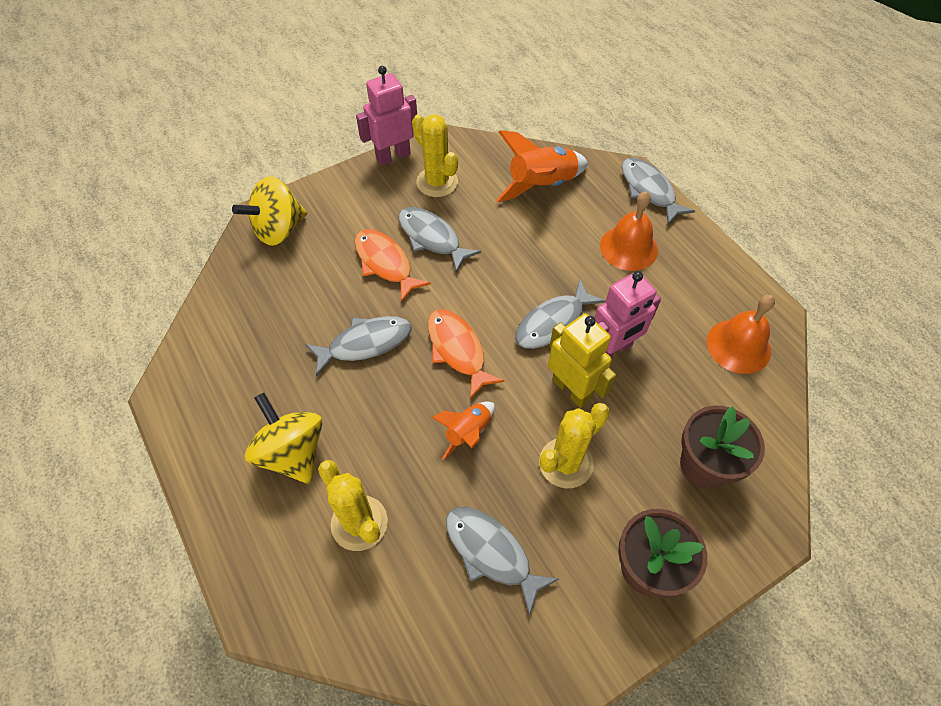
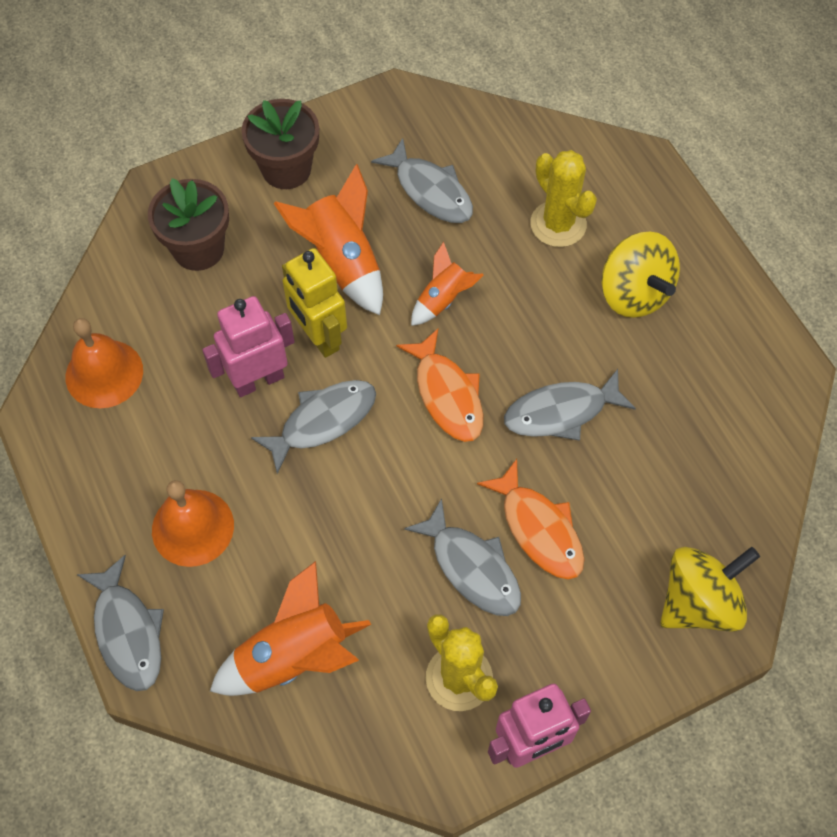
camera: 175 degrees left, 5 degrees up
(565, 463) = (342, 262): yellow cactus -> orange rocket

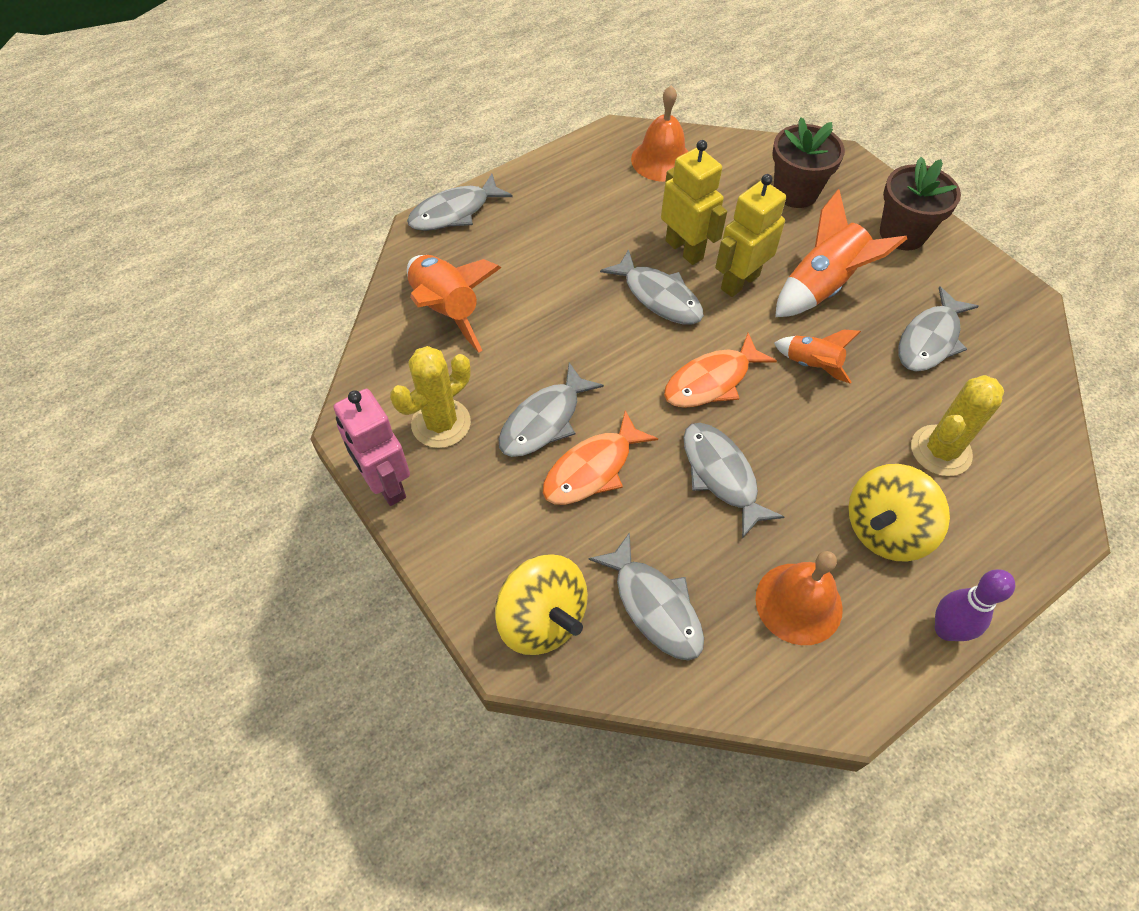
camera: 80 degrees right, 5 degrees down
(192, 527) = (544, 232): orange bell -> orange bell (798, 603)
(258, 380) = (684, 249): pink robot -> yellow robot
(693, 500) = (654, 606): none -> grey fish
(730, 278) = (946, 629): none -> purple bowling pin

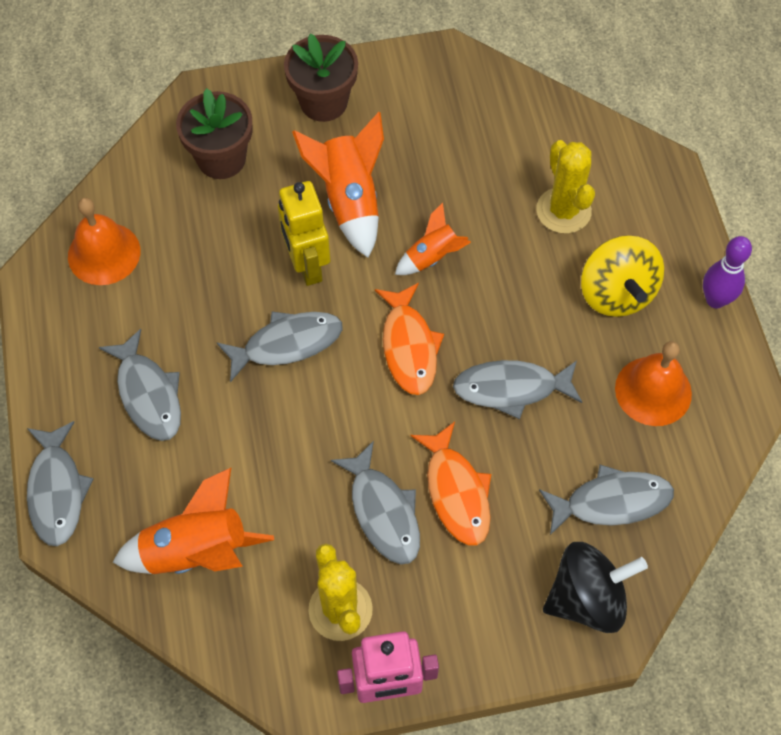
camera: 65 degrees left, 5 degrees up
(542, 619) = (587, 598): yellow spinning top -> black spinning top
(684, 249) = (240, 292): yellow robot -> none
(930, 339) = (451, 152): grey fish -> grey fish (148, 394)

